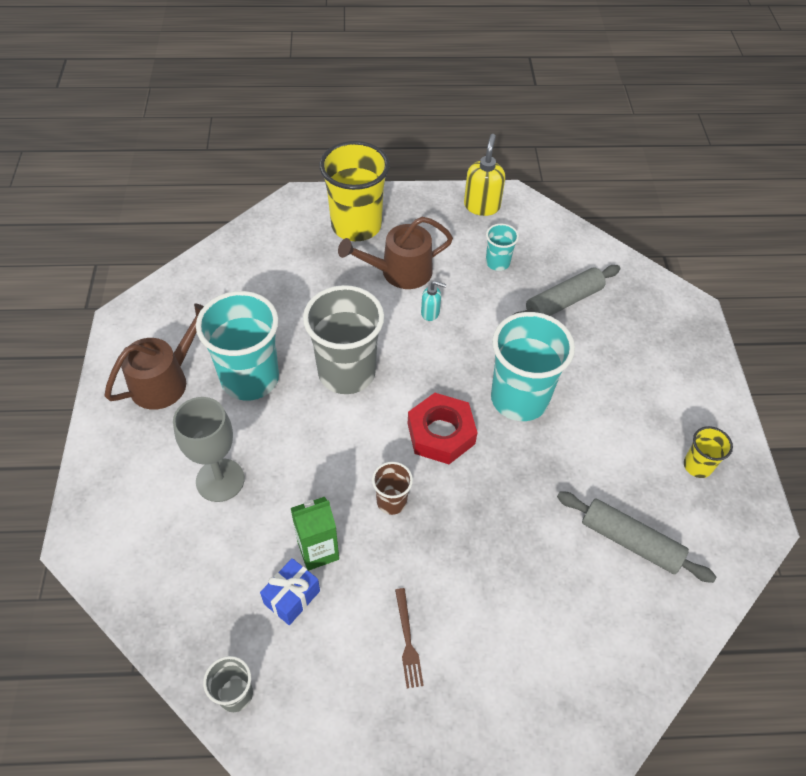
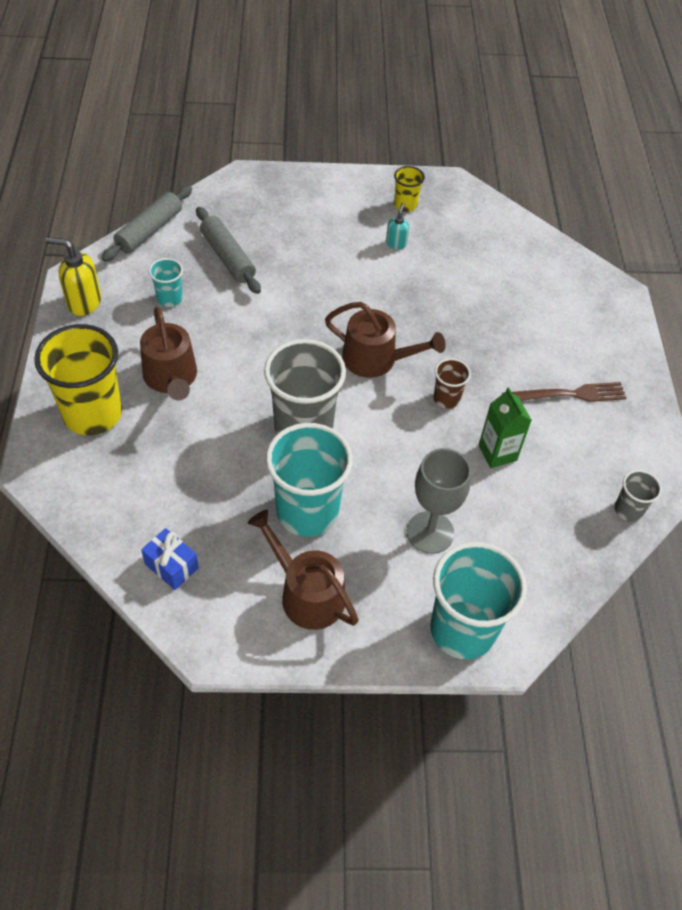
camera: 90 degrees left, 0 degrees up
(292, 597) = (542, 472): blue gift -> blue gift (171, 566)
(407, 641) = (568, 394): brown fork -> brown fork, size x1.57
(430, 313) = (231, 356): turquoise soap dispenser -> turquoise soap dispenser (396, 243)
(441, 433) = (376, 359): red nut -> brown watering can
(519, 398) = (338, 302): turquoise cup -> turquoise cup (462, 629)
(630, 541) = (473, 254): grey rolling pin -> grey rolling pin (149, 231)

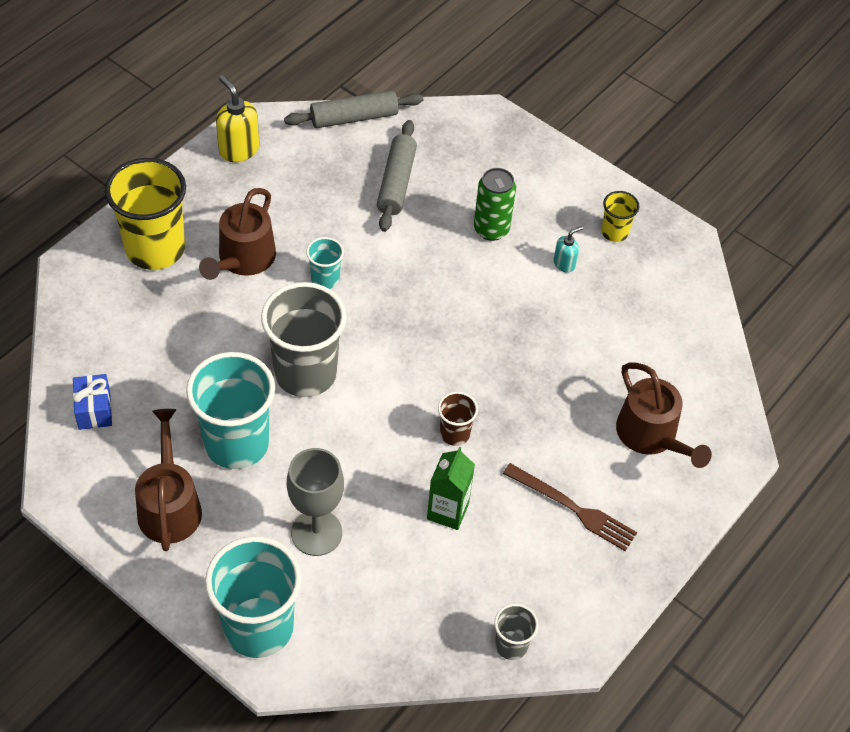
camera: 40 degrees right, 0 degrees up
(169, 298) = (310, 189): turquoise cup -> turquoise cup (325, 279)
(326, 250) = (491, 229): none -> green can
(376, 359) = (429, 357): brown watering can -> brown watering can (651, 435)

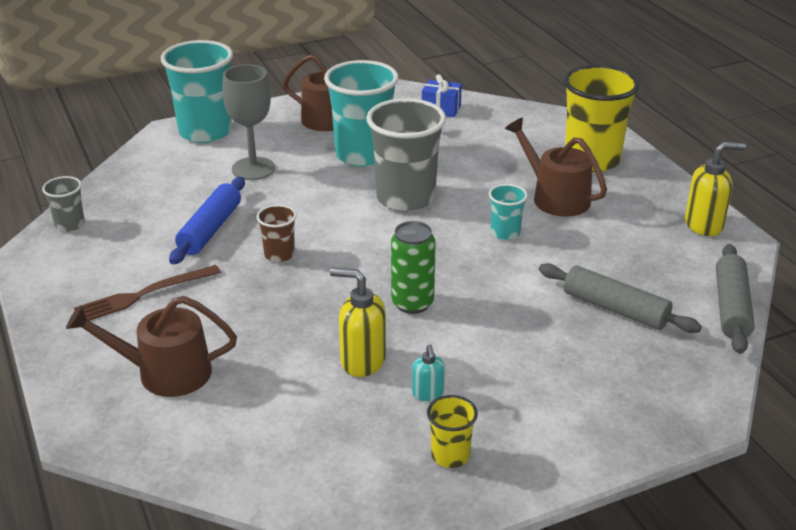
camera: 120 degrees right, 20 degrees down
(448, 511) = (210, 229): green carton -> blue rolling pin
(491, 229) = (511, 355): green can -> green can (412, 303)
(555, 315) = (362, 361): none -> yellow soap dispenser

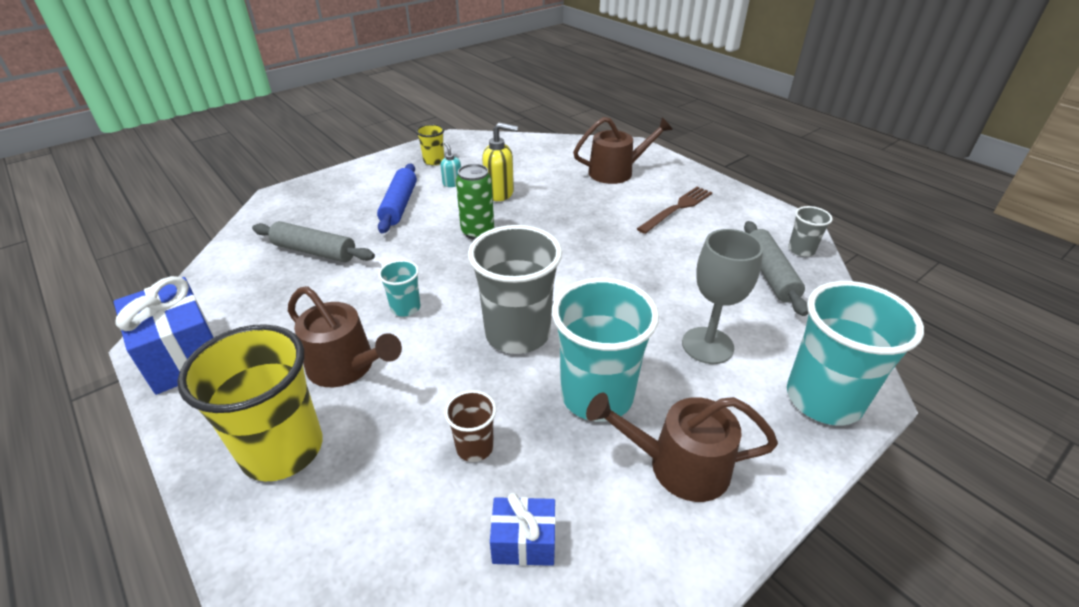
camera: 165 degrees right, 5 degrees up
(210, 229) = (681, 265): blue rolling pin -> blue rolling pin (399, 205)
(279, 254) = (603, 252): brown cup -> brown cup (474, 447)
(704, 225) = (182, 355): yellow soap dispenser -> blue gift
(731, 307) = (212, 267): grey rolling pin -> grey rolling pin (770, 274)

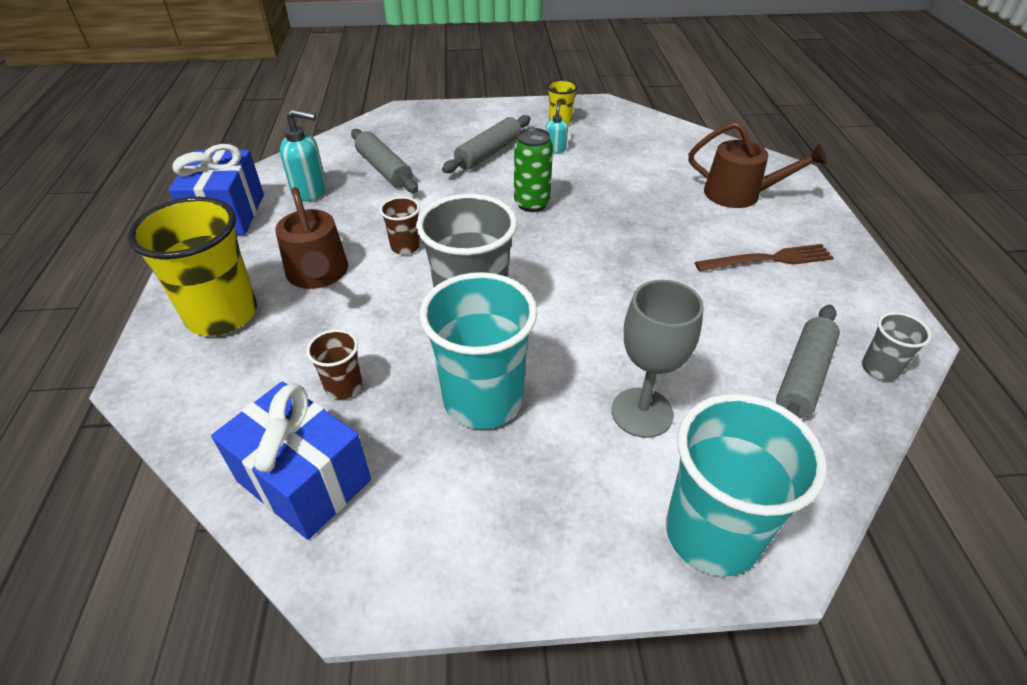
camera: 35 degrees right, 5 degrees up
(257, 298) = (310, 191): none -> turquoise soap dispenser
(399, 205) = (488, 153): blue rolling pin -> grey rolling pin
(405, 308) = (405, 246): turquoise cup -> brown cup
(500, 193) = (590, 174): yellow soap dispenser -> none
(524, 542) = (304, 480): blue gift -> blue gift, size x1.84
(679, 465) = (489, 502): brown watering can -> none

